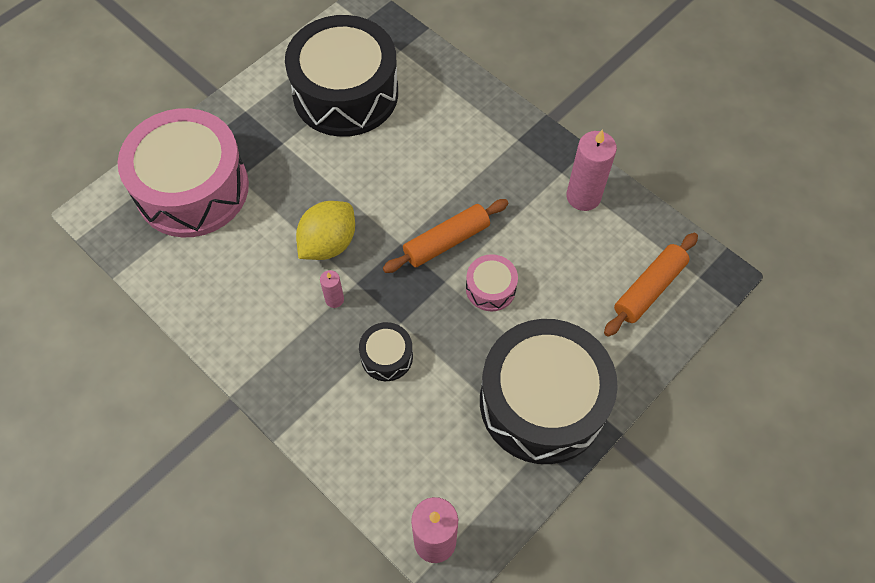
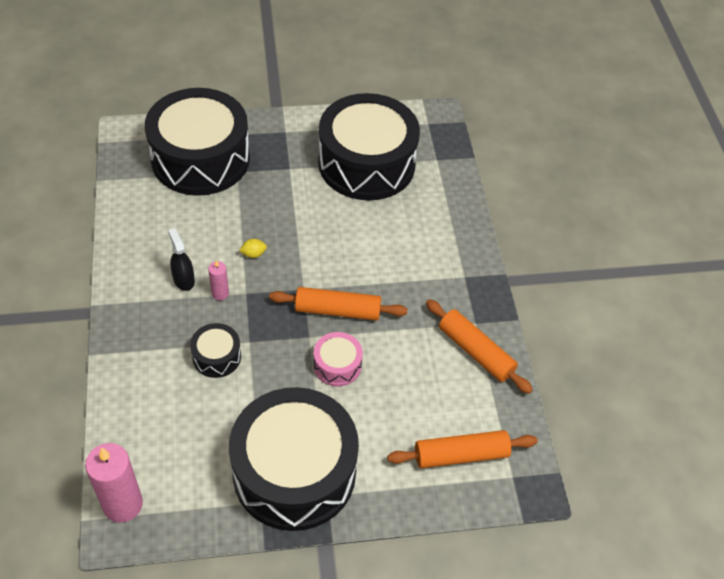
camera: 35 degrees right, 10 degrees down
(192, 189) = (200, 158): pink drum -> black drum
(290, 311) = (183, 279): none -> black spray bottle
(328, 243) = (253, 254): yellow lemon -> yellow lemon, size x0.40
(583, 196) = (475, 351): pink candle -> orange rolling pin

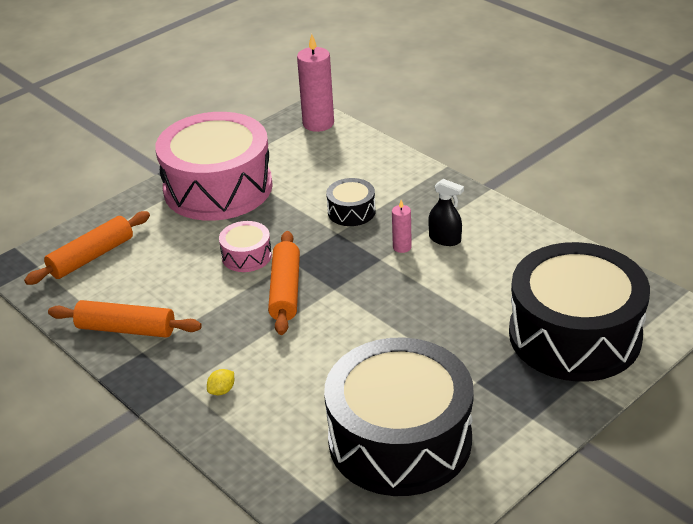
camera: 150 degrees right, 15 degrees down
(253, 254) = (411, 288): yellow lemon -> yellow lemon (222, 390)
(294, 472) = (218, 188): black drum -> pink drum
(337, 310) = (285, 290): orange rolling pin -> orange rolling pin turned 60 degrees counterclockwise

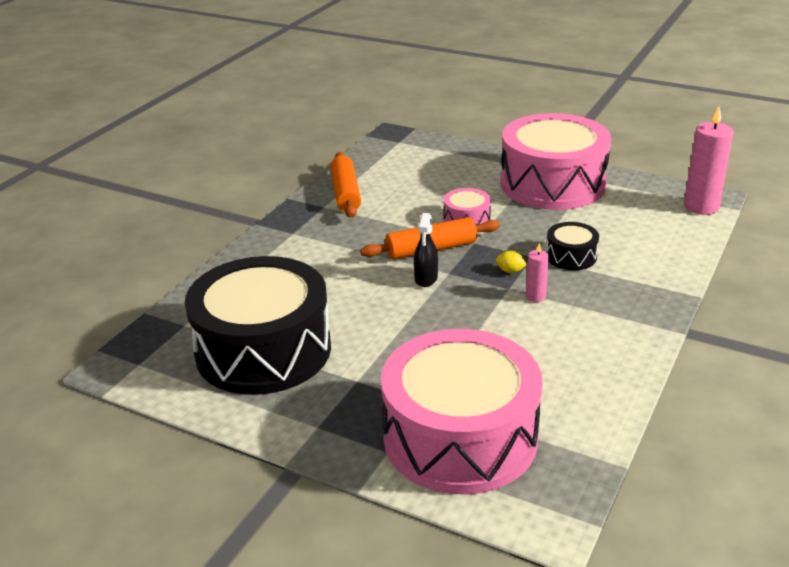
camera: 70 degrees right, 5 degrees down
(91, 257) = (422, 157): orange rolling pin -> none
(222, 390) = (293, 250): yellow lemon -> yellow lemon (510, 271)
(445, 239) = (567, 320): black spray bottle -> black spray bottle (426, 278)
(574, 335) = (460, 437): black drum -> pink drum

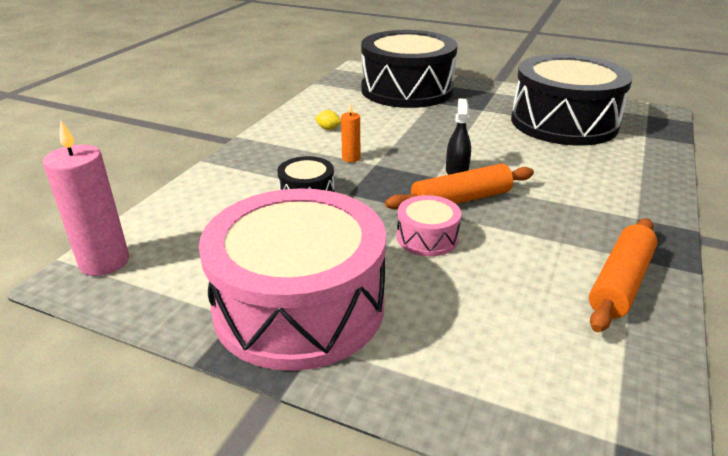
camera: 175 degrees right, 0 degrees up
(345, 193) = (620, 282): orange rolling pin -> orange rolling pin turned 45 degrees clockwise
(460, 437) = (407, 90): pink drum -> black drum
(510, 271) = (373, 179): yellow lemon -> yellow lemon (328, 129)
(535, 296) = (351, 158): pink candle -> orange candle

